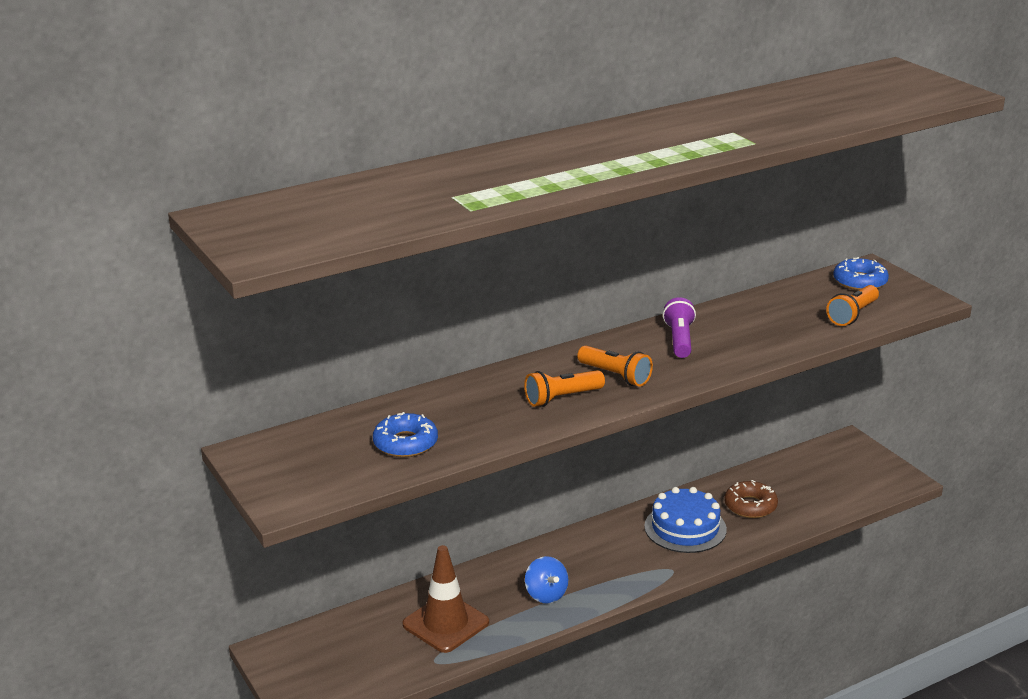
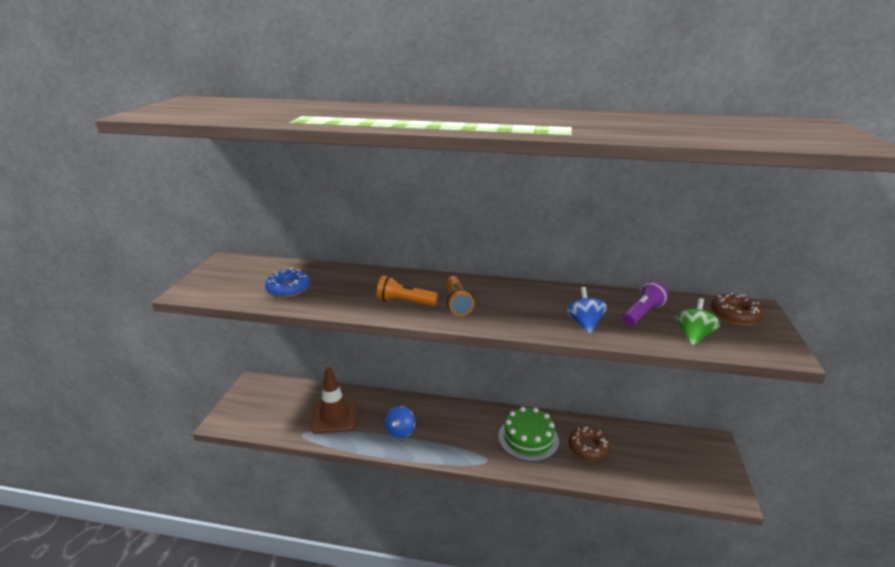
camera: 40 degrees right, 0 degrees up
(679, 340) = (533, 299): purple flashlight -> purple flashlight (642, 313)
(685, 528) = (528, 438): blue cake -> green cake
(757, 343) = (584, 323): none -> blue spinning top
(852, 315) = (693, 335): orange flashlight -> green spinning top
(860, 282) = (735, 315): blue donut -> brown donut

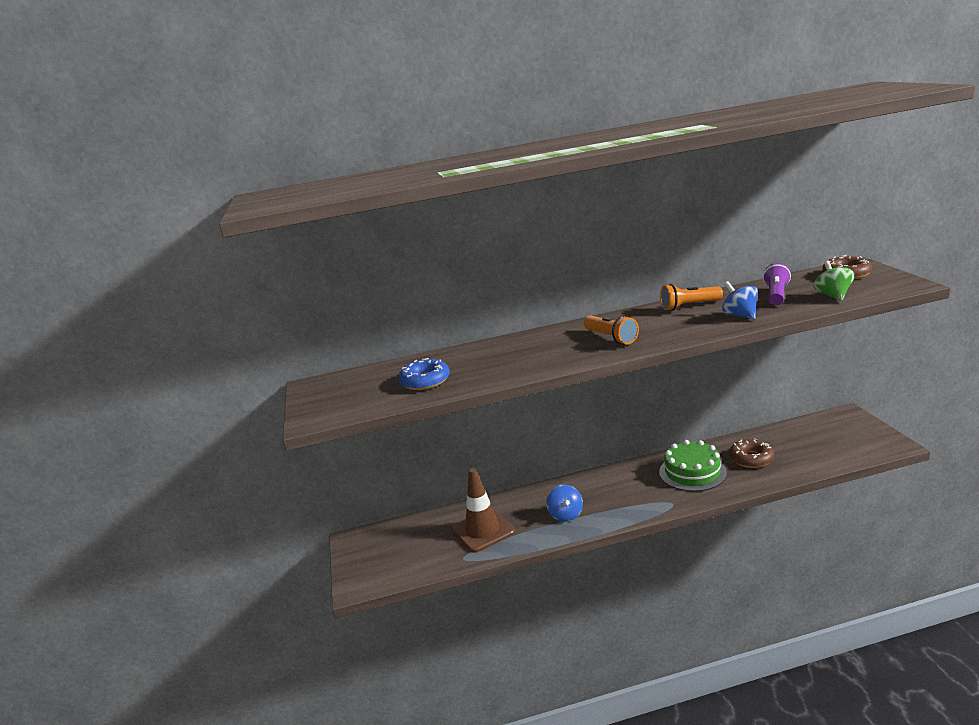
camera: 20 degrees left, 5 degrees down
(405, 302) = (560, 352): orange flashlight -> orange flashlight (689, 306)

